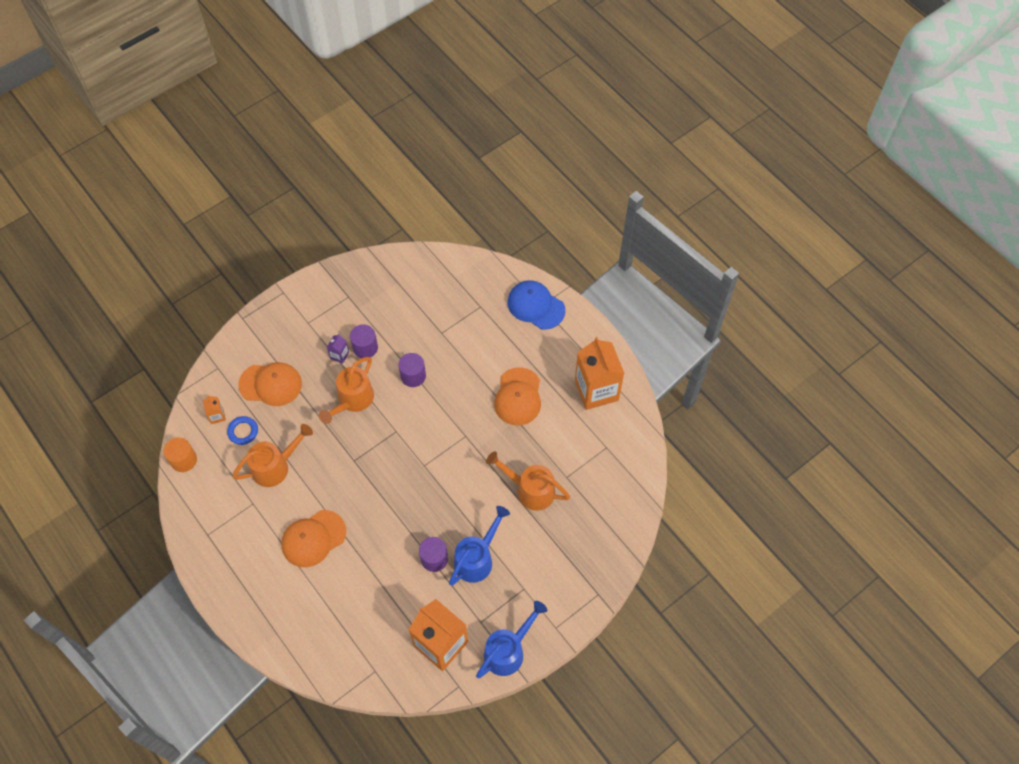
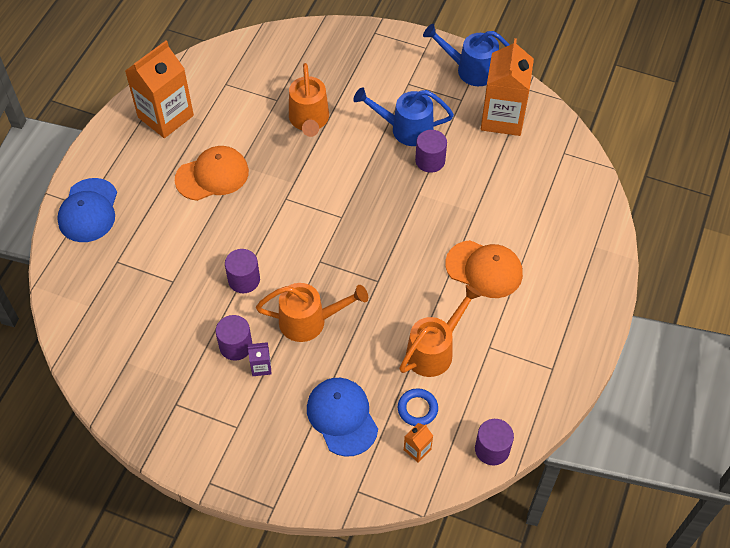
camera: 120 degrees left, 5 degrees down
(184, 460) = (492, 449): orange cylinder -> purple cylinder
(270, 384) = (342, 417): orange cap -> blue cap
(275, 466) = (434, 350): orange watering can -> orange watering can turned 105 degrees clockwise

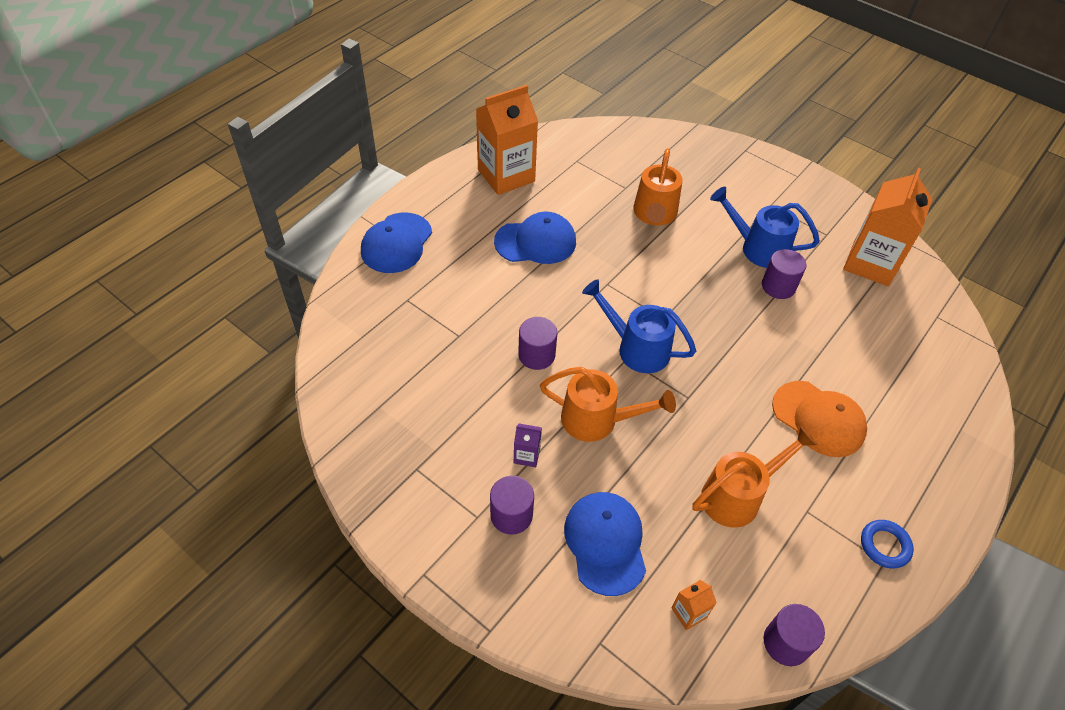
camera: 15 degrees right, 5 degrees down
(212, 175) = (535, 242): orange cap -> blue cap
(236, 346) = (505, 424): purple cylinder -> purple cylinder (511, 515)
(417, 409) = (701, 561): blue ring -> blue ring (884, 545)
(470, 69) = (843, 208): blue watering can -> blue watering can (636, 348)

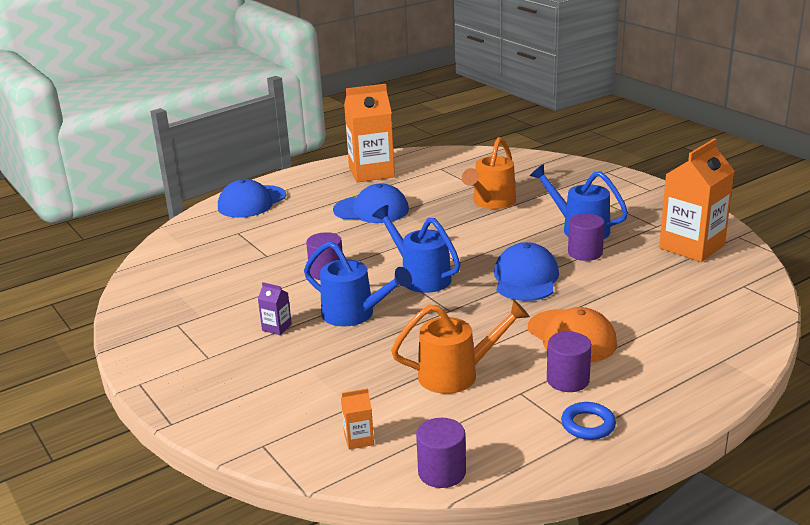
camera: 20 degrees right, 25 degrees down
(511, 515) = (238, 360): purple cylinder -> purple cylinder (568, 380)
(597, 420) = (355, 314): orange watering can -> blue watering can
(605, 543) = (310, 386): blue cap -> blue cap (525, 278)

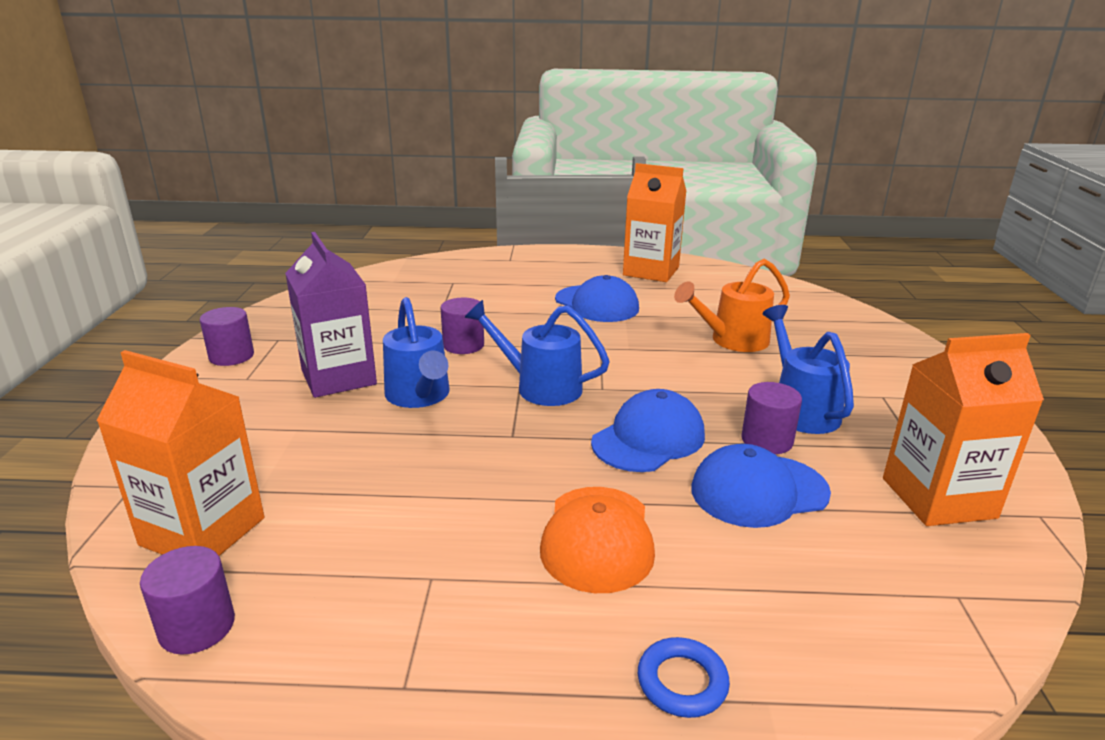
camera: 35 degrees right, 0 degrees up
(252, 202) = (506, 262): blue cap -> blue cap (759, 491)
(277, 327) = (338, 377): purple carton -> purple carton, size x2.42
(359, 439) = (203, 531): orange carton -> orange carton, size x2.42
(420, 277) = (540, 387): blue watering can -> blue watering can turned 60 degrees counterclockwise
(457, 374) = (404, 513): orange watering can -> none
(568, 380) = (507, 595): purple cylinder -> purple cylinder (231, 356)
(588, 425) = (436, 678): blue ring -> blue ring (682, 682)

